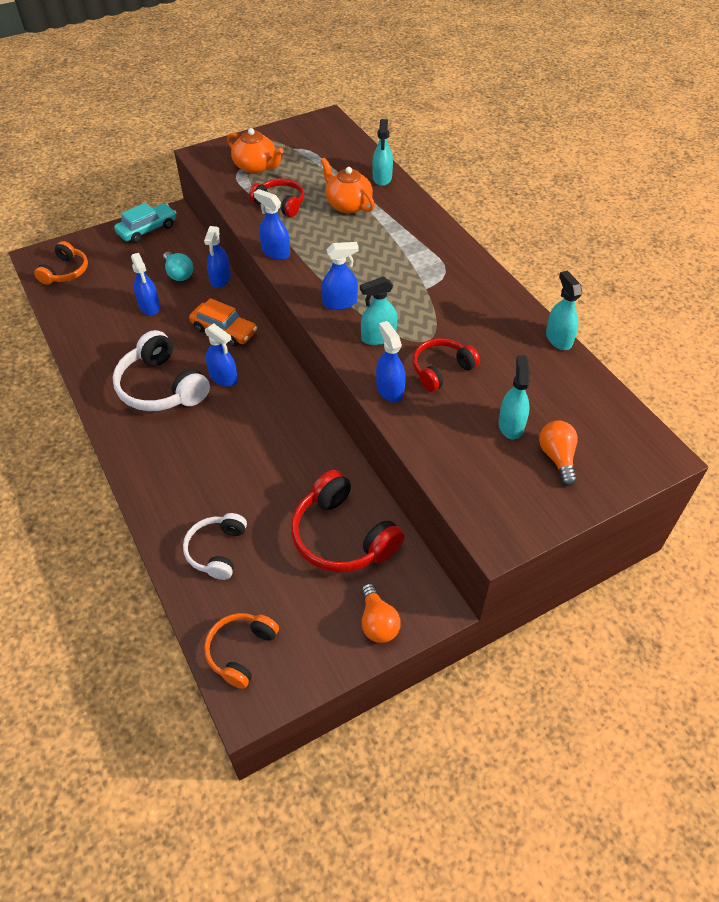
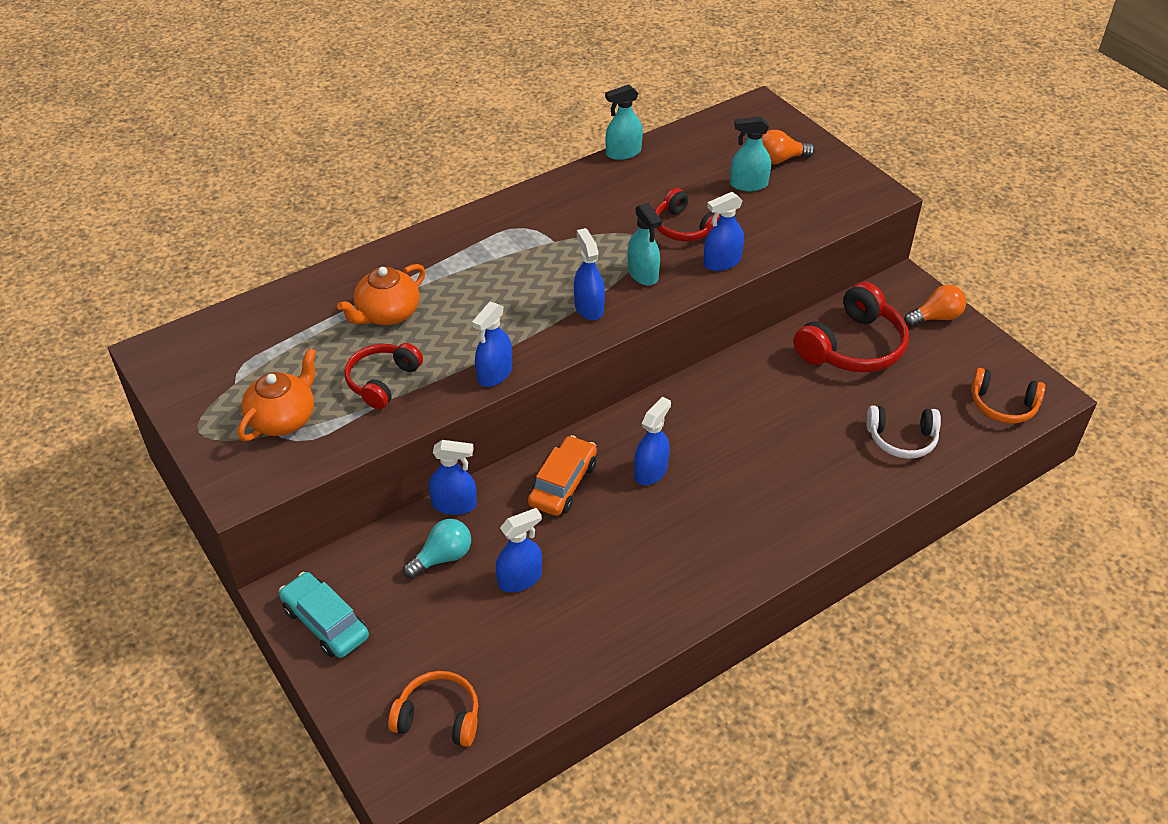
camera: 95 degrees left, 5 degrees down
(161, 387) = (678, 533): white headphones -> none
(382, 178) = (325, 286): turquoise spray bottle -> none

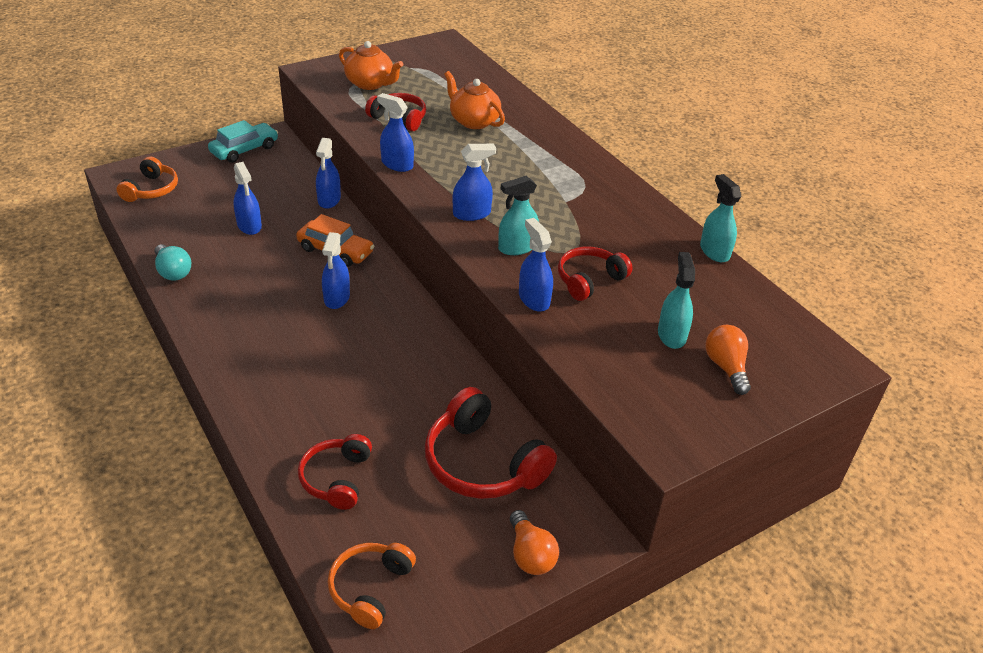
camera: 90 degrees right, 5 degrees down
(442, 557) = (281, 194): turquoise light bulb -> turquoise light bulb (173, 272)
(650, 471) = (337, 298): blue spray bottle -> blue spray bottle turned 60 degrees clockwise
(902, 439) = (336, 478): white headphones -> red headphones

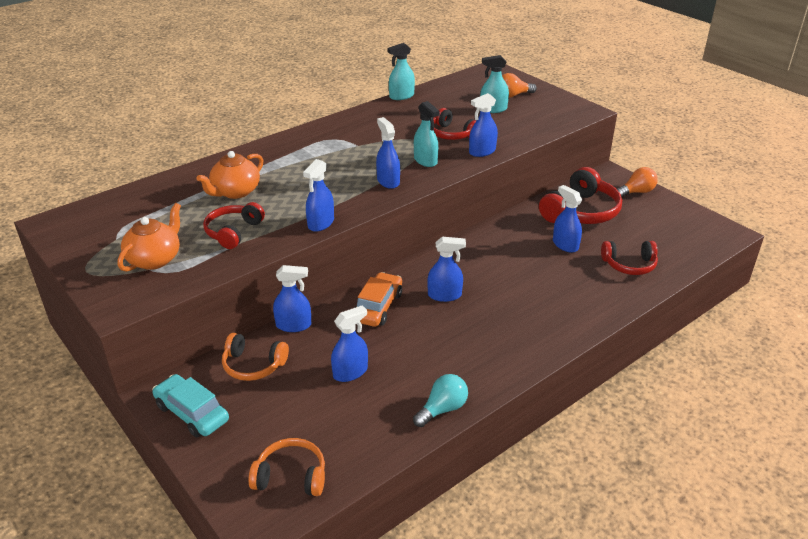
camera: 95 degrees left, 5 degrees down
(370, 588) = (697, 241): orange headphones -> orange headphones (253, 365)
(403, 422) = (565, 245): none -> blue spray bottle

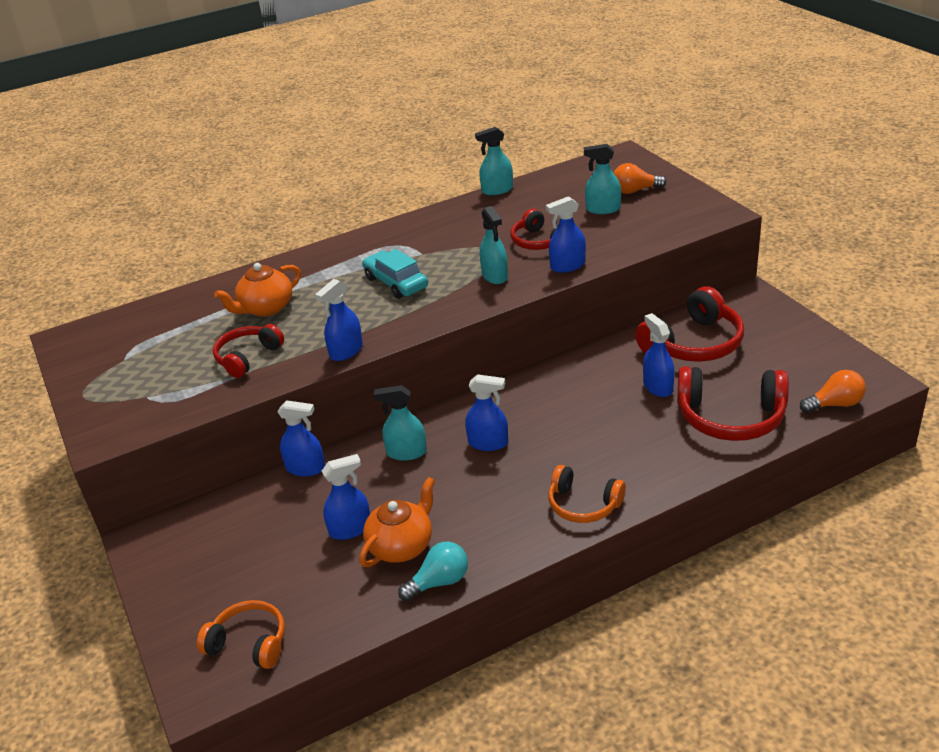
camera: 15 degrees right, 0 degrees up
(155, 259) = (156, 385): orange teapot -> orange teapot (402, 546)
(192, 413) = (168, 561): turquoise car -> turquoise car (396, 283)
(253, 365) = (248, 512): orange headphones -> orange headphones (583, 505)
(378, 307) = (406, 452): orange car -> turquoise spray bottle
(388, 181) = (441, 301): blue spray bottle -> none
(629, 265) = (730, 417): red headphones -> red headphones, size x1.61
(636, 192) = (776, 320): orange light bulb -> orange light bulb (835, 404)

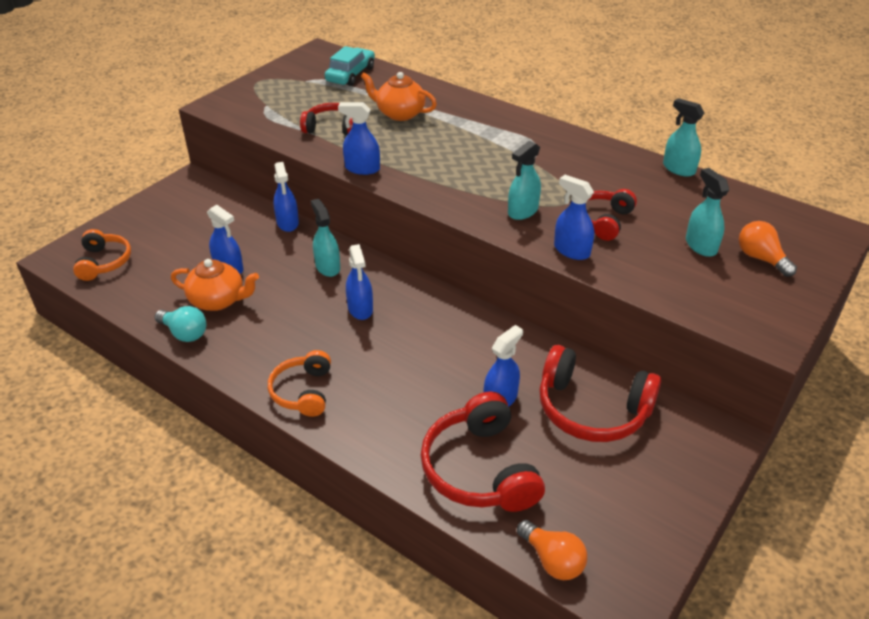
camera: 60 degrees right, 5 degrees up
(396, 283) = (475, 161): turquoise car -> turquoise car (350, 74)

